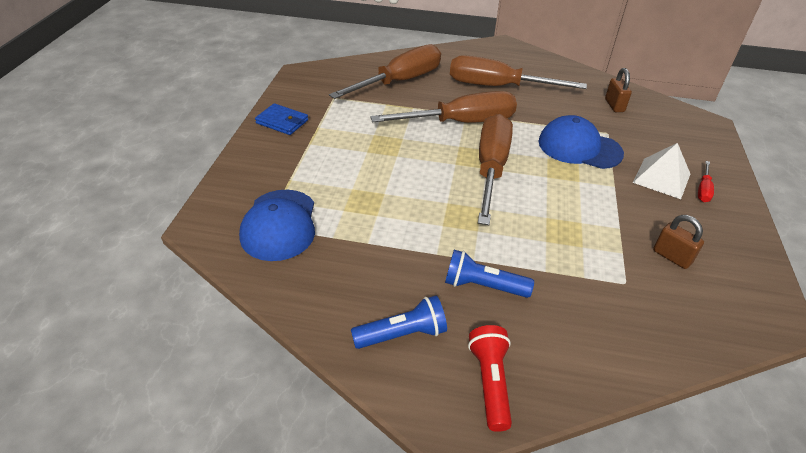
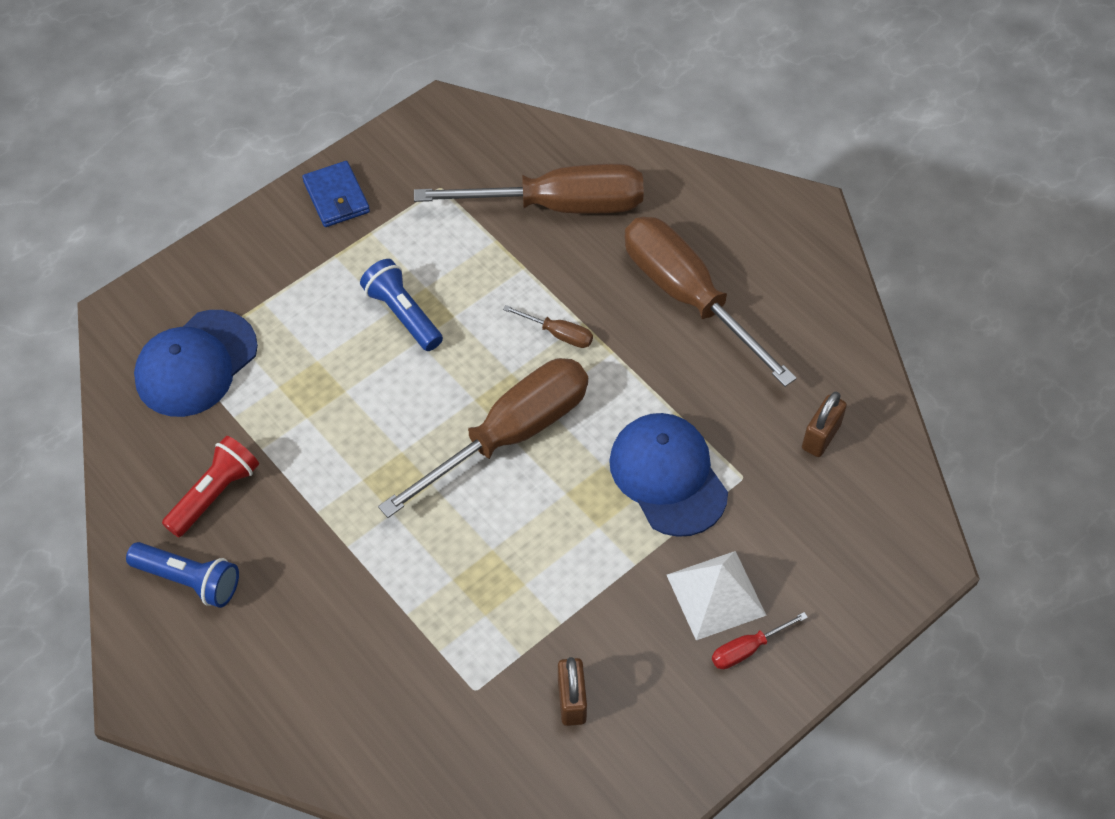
camera: 40 degrees right, 15 degrees up
(461, 122) = (558, 334): brown screwdriver -> brown screwdriver, size x0.40
(483, 286) = (321, 584): blue flashlight -> blue flashlight (403, 314)
(490, 382) = (215, 686): red flashlight -> red flashlight (214, 494)

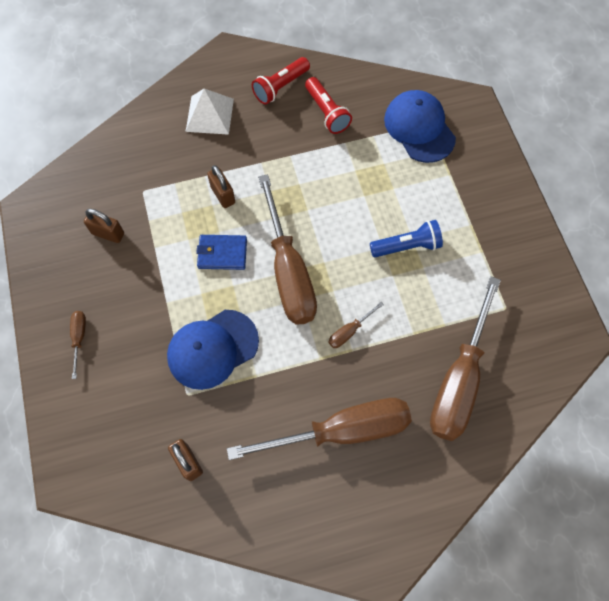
camera: 115 degrees right, 10 degrees up
(189, 580) = (280, 87): blue flashlight -> red flashlight
(336, 197) = (521, 242): blue wallet -> blue wallet (222, 253)
(429, 572) = (223, 195): none -> brown padlock
(668, 476) = (212, 349): blue cap -> blue cap turned 150 degrees clockwise
(716, 594) = (121, 338): white pyramid -> white pyramid (210, 115)
(747, 649) = (79, 338): red screwdriver -> brown screwdriver

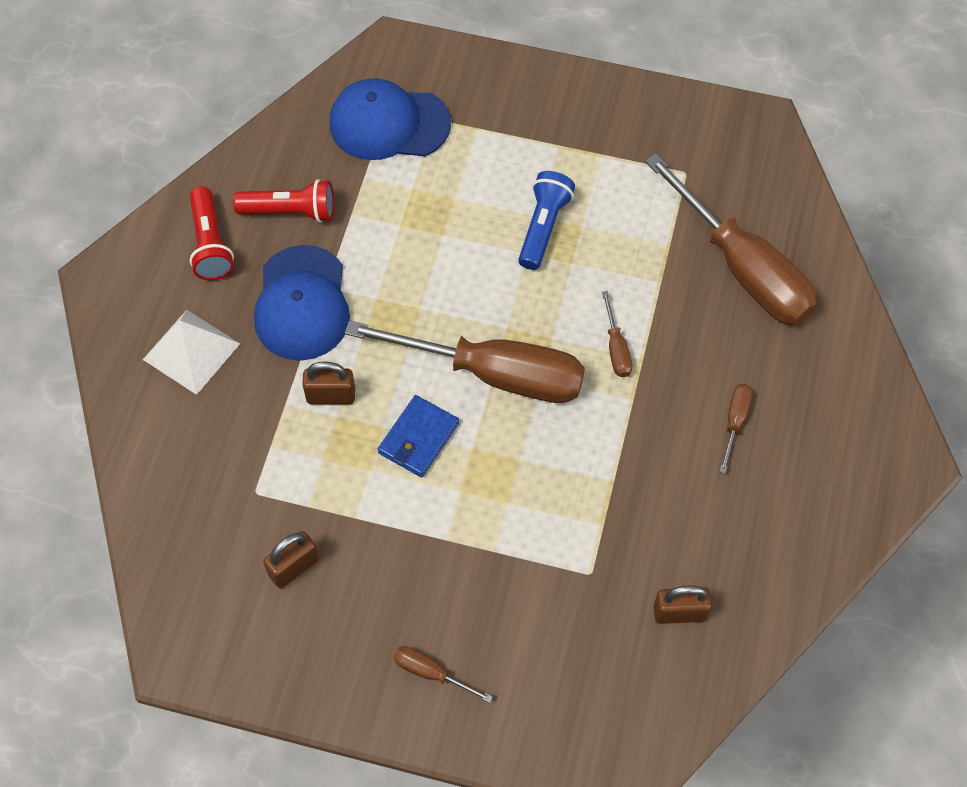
camera: 60 degrees left, 5 degrees down
(212, 349) = (546, 514): blue cap -> blue cap (302, 304)
(341, 430) = (735, 422): brown screwdriver -> brown screwdriver, size x0.40

